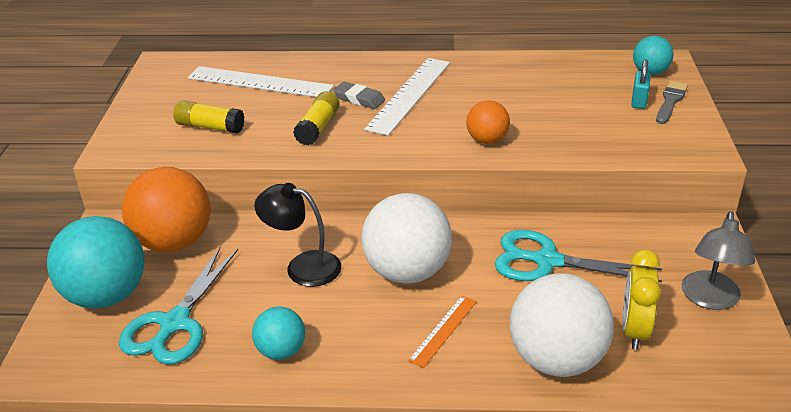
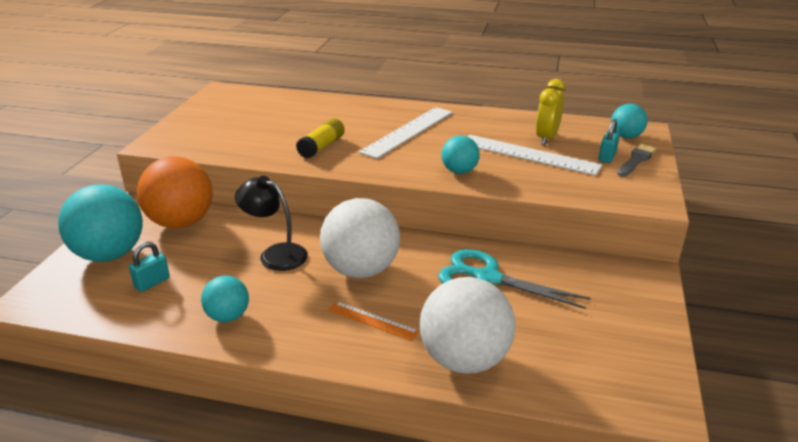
camera: 10 degrees right, 5 degrees down
(174, 323) = (152, 282): turquoise scissors -> turquoise padlock
(210, 127) = (236, 137): yellow glue stick -> none
(259, 82) = (290, 111): white ruler -> white ruler (529, 154)
(359, 99) = (365, 130): grey eraser -> none
(443, 330) = (372, 320): orange ruler -> orange ruler turned 75 degrees clockwise
(487, 140) = (459, 171): orange ball -> turquoise ball
(634, 331) = (546, 346): yellow clock -> yellow clock (546, 138)
(710, 299) = (628, 330): grey lamp -> none

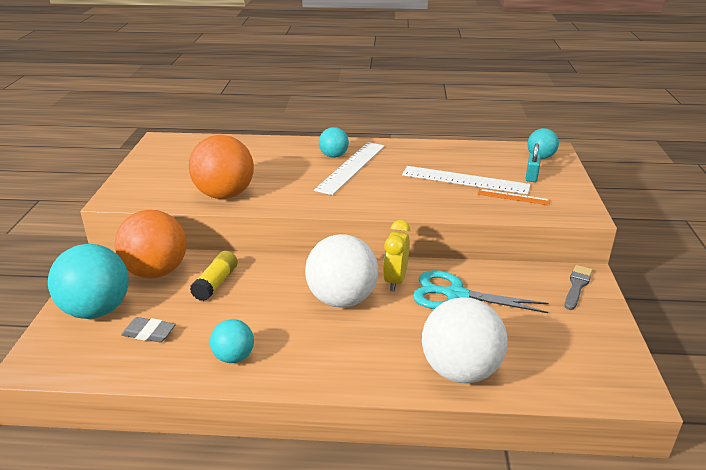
camera: 10 degrees left, 0 degrees up
(152, 282) = (149, 333): turquoise padlock -> grey eraser
(264, 149) = (224, 195): none -> orange ball
(275, 254) = (258, 293): black lamp -> none
(322, 147) = (277, 188): yellow glue stick -> yellow glue stick (216, 283)
(372, 320) = (368, 345): orange ruler -> orange ruler (513, 197)
(459, 171) = (410, 201): turquoise ball -> turquoise ball (333, 156)
(546, 138) = (475, 164): yellow clock -> yellow clock (395, 280)
(636, 160) = (556, 177): grey brush -> grey brush (577, 286)

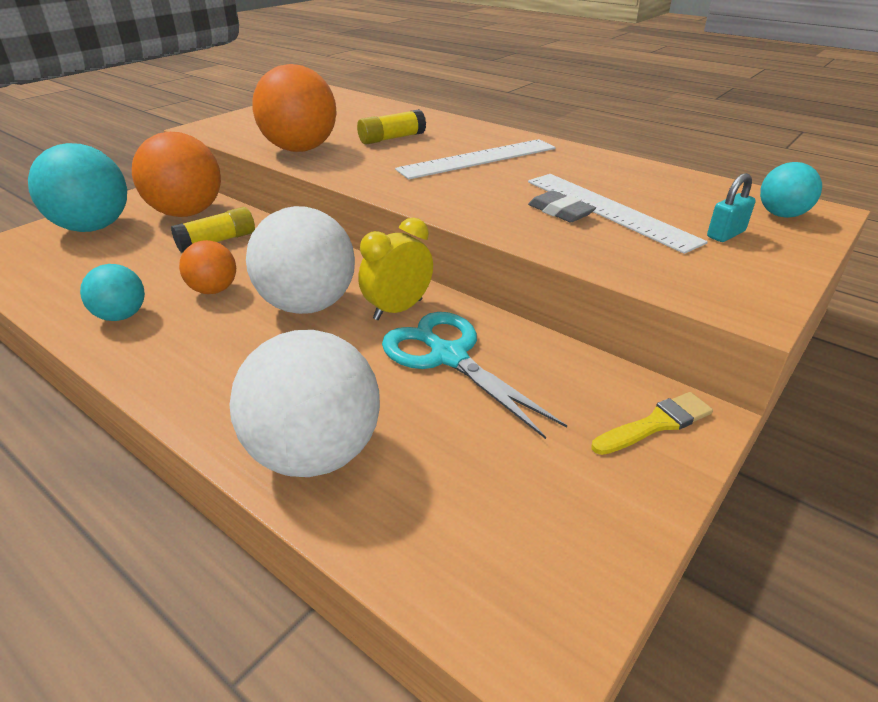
camera: 35 degrees right, 5 degrees up
(149, 333) = (96, 262): grey eraser -> grey eraser (560, 211)
(268, 315) = (214, 290): none -> orange ball
(274, 167) = (391, 138): none -> yellow glue stick
(333, 156) = (476, 143): turquoise ball -> none
(513, 197) = (654, 250): orange ruler -> none
(577, 286) = (656, 424): grey brush -> yellow brush

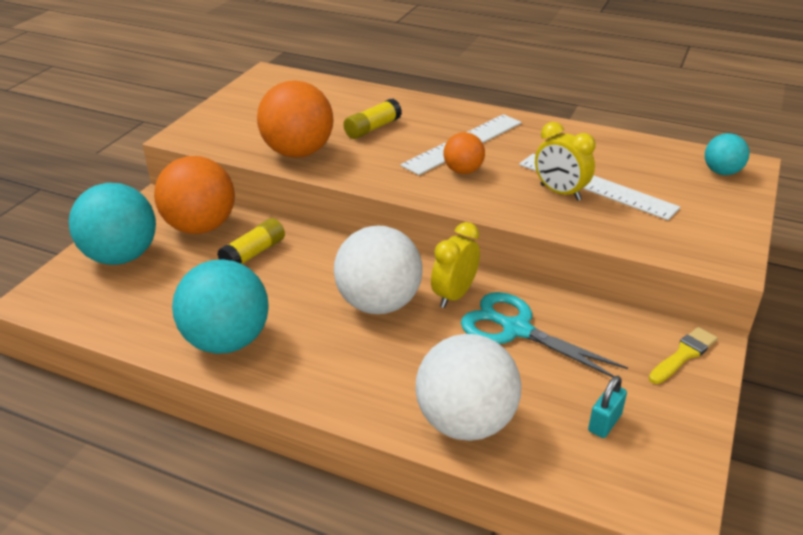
camera: 15 degrees left, 0 degrees up
(121, 316) = (227, 341): turquoise ball -> turquoise ball, size x1.87
(214, 290) = (288, 303): orange ball -> orange ball (463, 171)
(560, 211) = (560, 192): grey eraser -> yellow clock
(725, 234) = (689, 197): turquoise padlock -> turquoise padlock (604, 423)

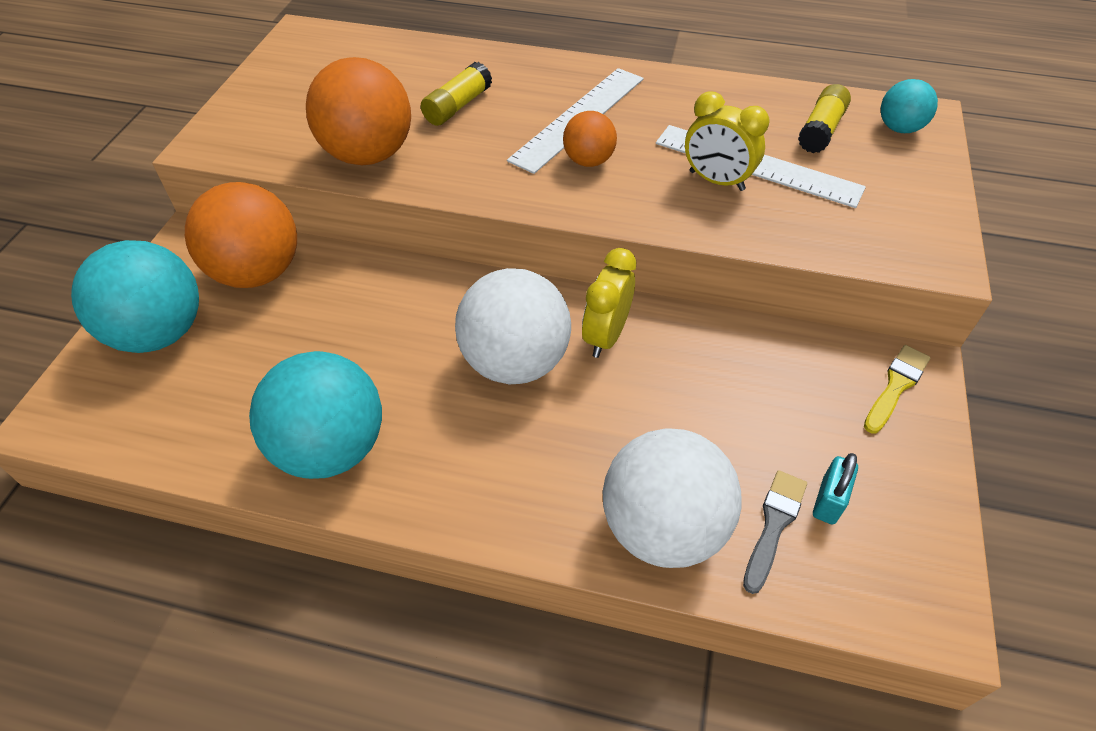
camera: 10 degrees left, 15 degrees up
(253, 253) = (337, 305): yellow glue stick -> yellow glue stick (821, 130)
(516, 329) = (692, 377): turquoise scissors -> none
(555, 432) = (774, 525): none -> grey brush

